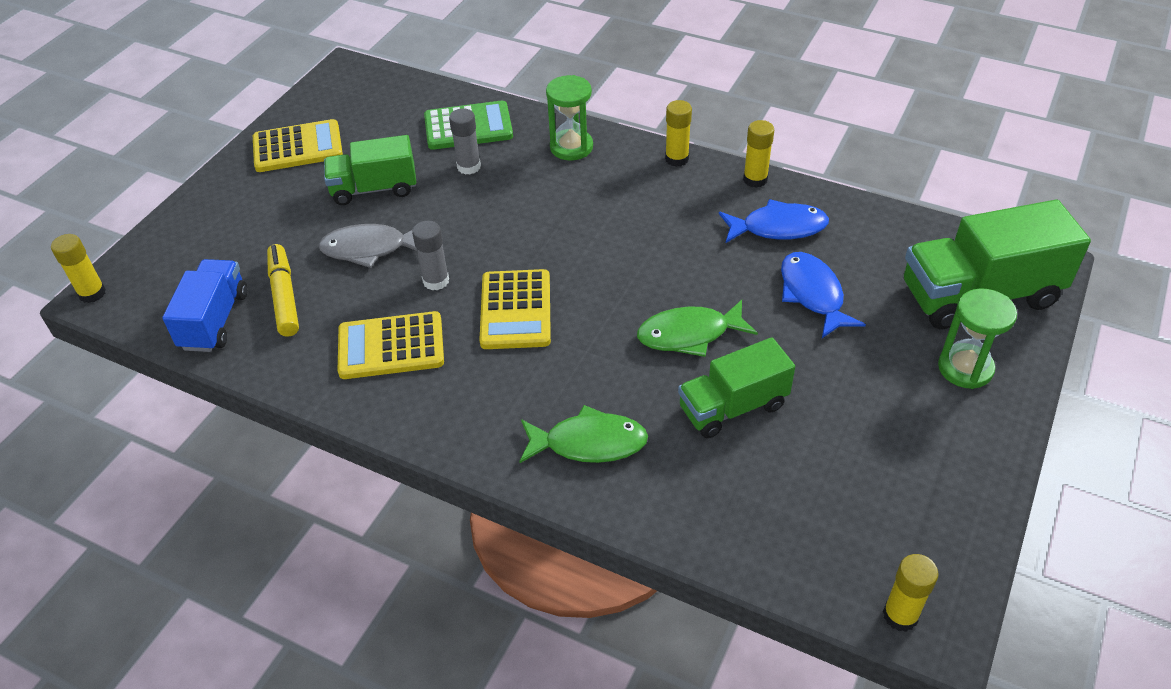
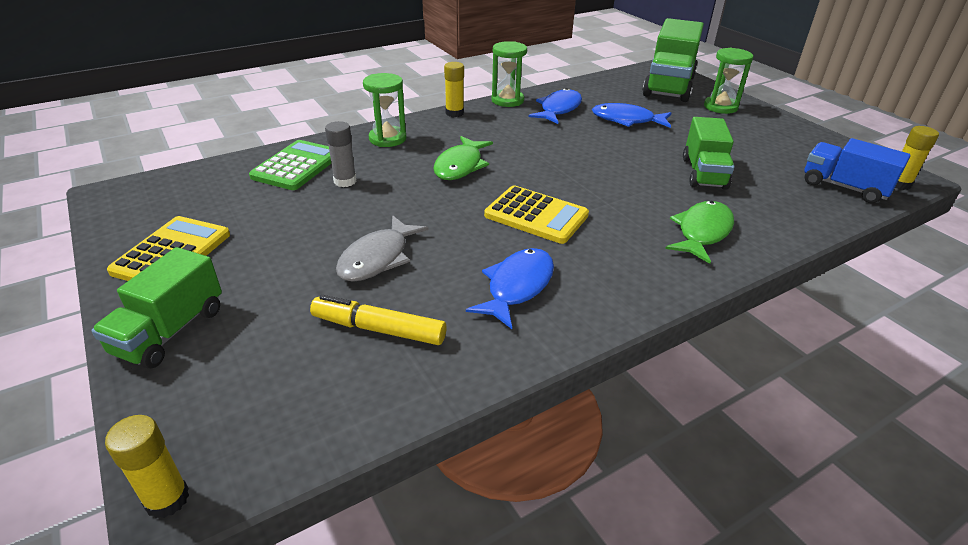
camera: 60 degrees left, 10 degrees down
(215, 320) = (356, 392): blue truck -> blue truck (844, 187)
(374, 189) = (302, 231): green truck -> green truck (170, 331)
(391, 346) = (517, 287): yellow calculator -> blue fish
(436, 281) = (461, 239): grey glue stick -> none
(689, 334) = (626, 164): green fish -> green fish (460, 166)
(755, 179) = (507, 100): yellow glue stick -> green hourglass

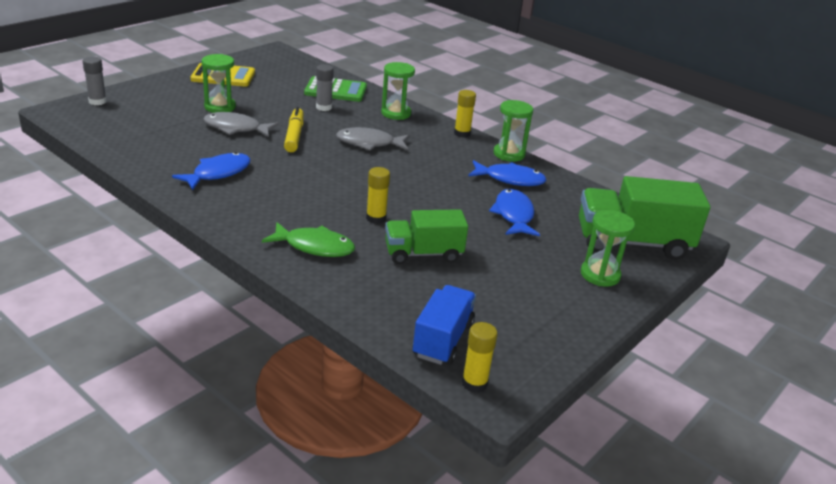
camera: 70 degrees right, 5 degrees down
(167, 499) = (54, 109): yellow glue stick -> yellow glue stick (376, 218)
(170, 331) = (158, 89): green truck -> none
(174, 421) = (97, 101): none -> grey glue stick
(293, 266) = (220, 107): none -> green hourglass
(379, 329) = (168, 136): yellow marker -> yellow marker (294, 135)
(460, 166) = (369, 143): green fish -> grey fish
(517, 287) = (218, 173): blue fish -> blue fish turned 60 degrees counterclockwise
(536, 215) = (309, 176): yellow calculator -> none

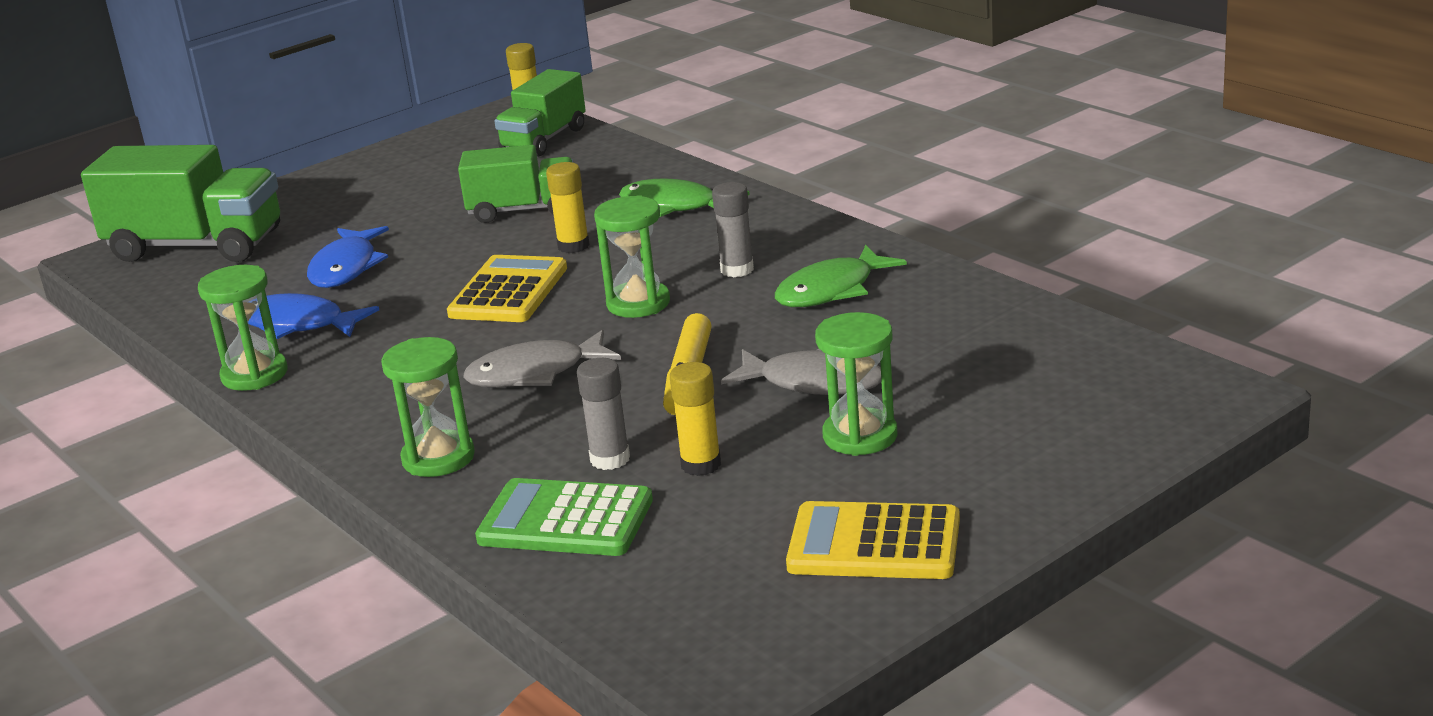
camera: 165 degrees left, 5 degrees down
(97, 101) = (1151, 424): grey glue stick -> grey glue stick (737, 269)
(218, 173) = (831, 290): blue fish -> green fish
(369, 143) = (535, 373): grey fish -> grey fish turned 150 degrees clockwise
(403, 189) = (508, 291): none -> yellow calculator
(443, 340) = (544, 140): blue truck -> green truck
(462, 133) = (316, 415): yellow glue stick -> yellow glue stick (701, 465)
(600, 275) = (292, 207): green hourglass -> green hourglass (638, 303)

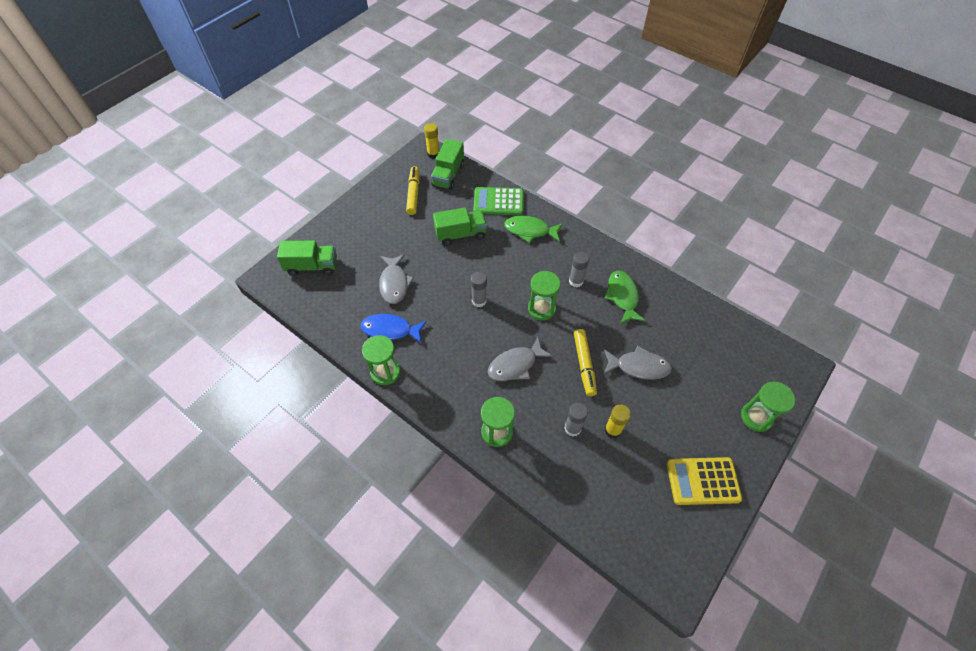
camera: 15 degrees left, 30 degrees up
(196, 246) = (312, 266): green truck -> green truck, size x0.64
(346, 268) = (394, 283): blue fish -> grey fish
(457, 162) = (413, 194): none -> yellow marker
(508, 291) = (479, 301): yellow calculator -> grey glue stick
(565, 520) = (570, 474): green calculator -> green calculator (498, 202)
(573, 246) = (495, 263): yellow glue stick -> none
(831, 290) = (622, 296): green fish -> green fish turned 135 degrees clockwise
(860, 436) = (671, 405): green hourglass -> green hourglass (756, 417)

